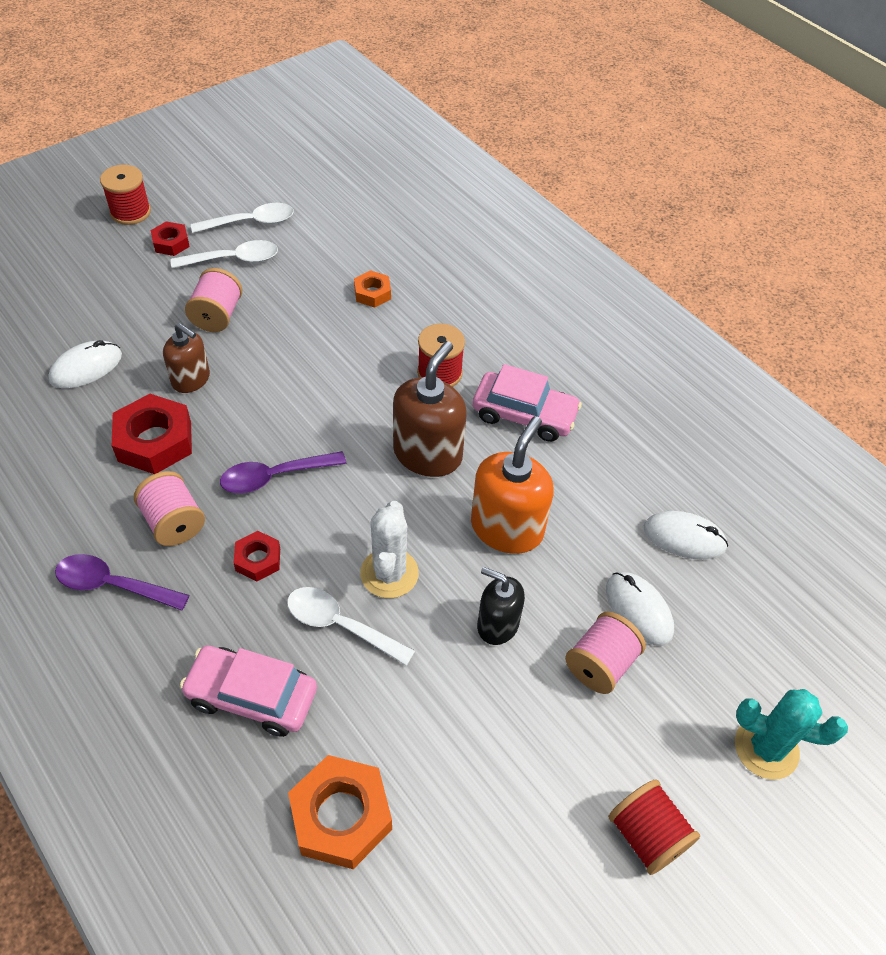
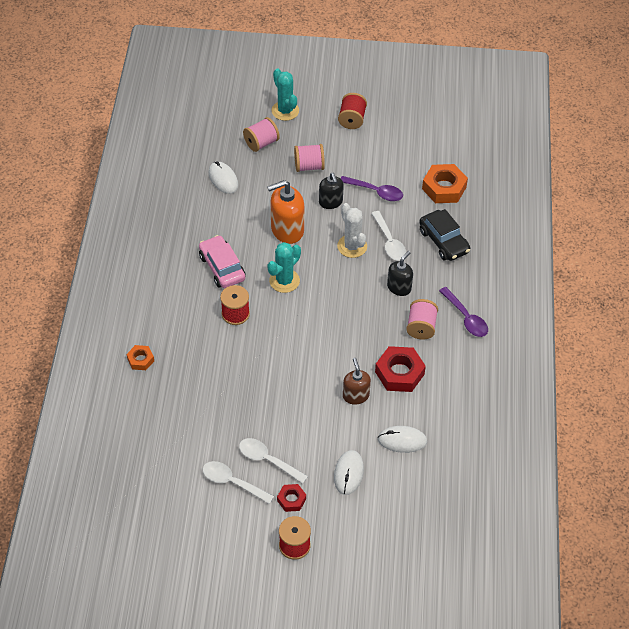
camera: 135 degrees left, 0 degrees up
(217, 316) = (310, 426): pink spool -> pink spool (261, 143)
(252, 696) = (443, 241): pink car -> black car
(258, 560) = (399, 287): red nut -> black soap dispenser
(274, 476) = (360, 318): purple spoon -> purple spoon (376, 192)
(372, 293) = (217, 382): orange nut -> orange nut (140, 360)
(389, 573) = (352, 246): white cactus -> white cactus turned 75 degrees counterclockwise
(428, 454) = (284, 281): brown soap dispenser -> turquoise cactus
(638, 610) = (273, 171): white mouse -> white mouse (348, 473)

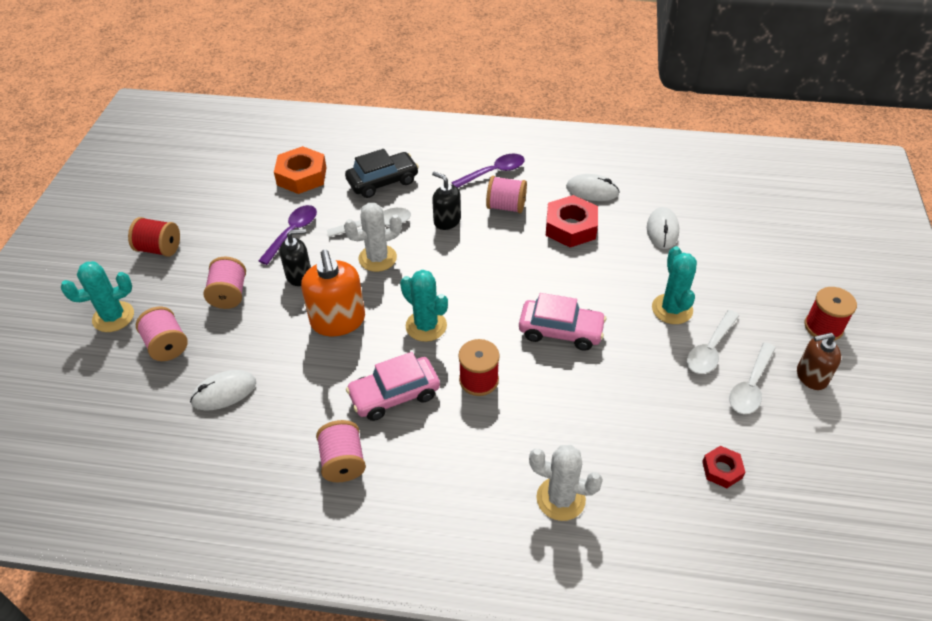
camera: 85 degrees left, 5 degrees down
(140, 360) = (560, 499): orange nut -> white cactus
(170, 246) = (343, 462): none -> pink spool
(282, 363) = (560, 331): none -> pink car
(291, 500) = (762, 328): red nut -> red nut (722, 470)
(309, 438) = (672, 309): none -> turquoise cactus
(348, 473) = (714, 276): white mouse -> white mouse (592, 191)
(356, 395) = (605, 265): brown soap dispenser -> brown soap dispenser (811, 376)

